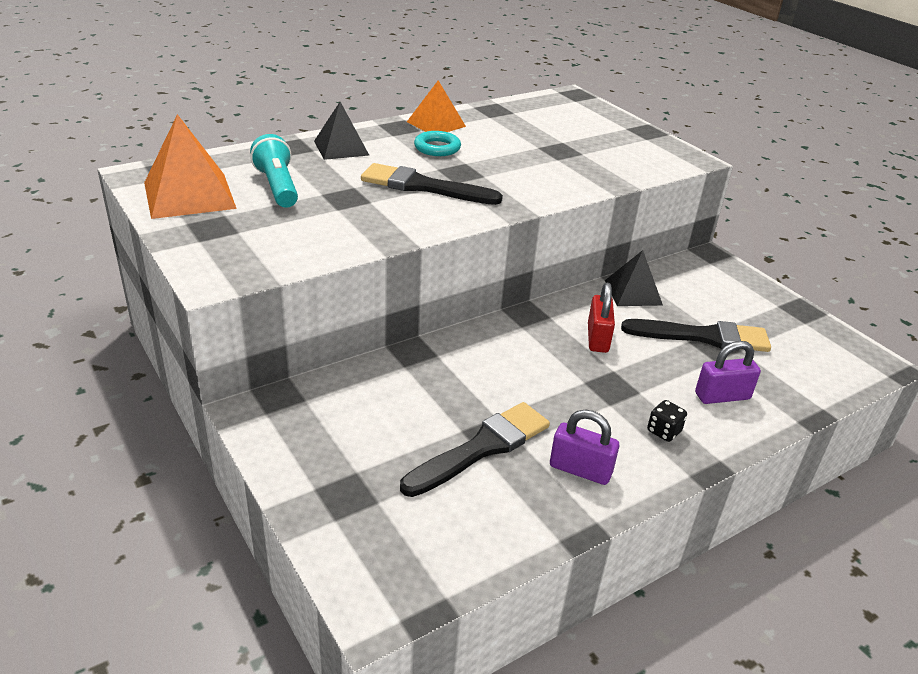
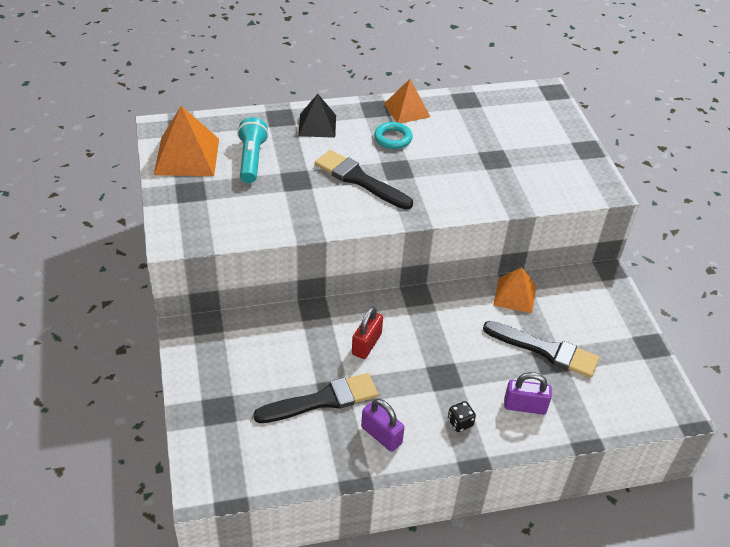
camera: 20 degrees right, 10 degrees up
(597, 338) = (459, 331): red padlock -> red padlock (366, 344)
(633, 292) = (514, 295): black pyramid -> orange pyramid

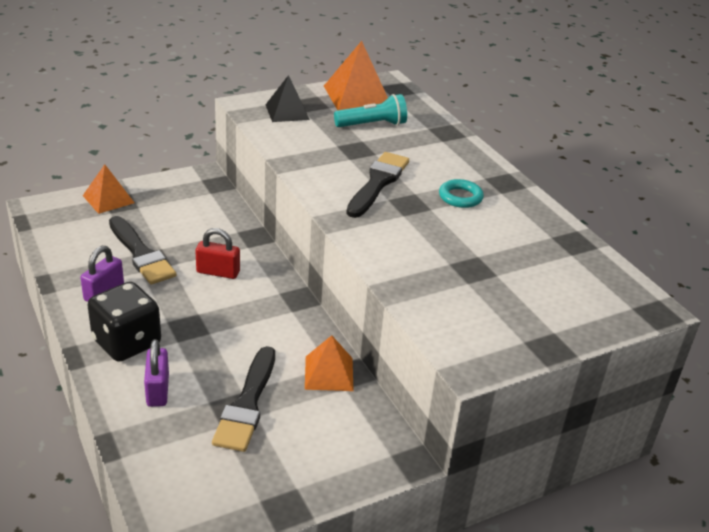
camera: 75 degrees right, 10 degrees down
(317, 125) = (449, 152): black pyramid -> black pyramid (287, 112)
(407, 110) = (519, 202): orange pyramid -> orange pyramid (108, 199)
(460, 423) = (127, 342): black dice -> black dice, size x2.38

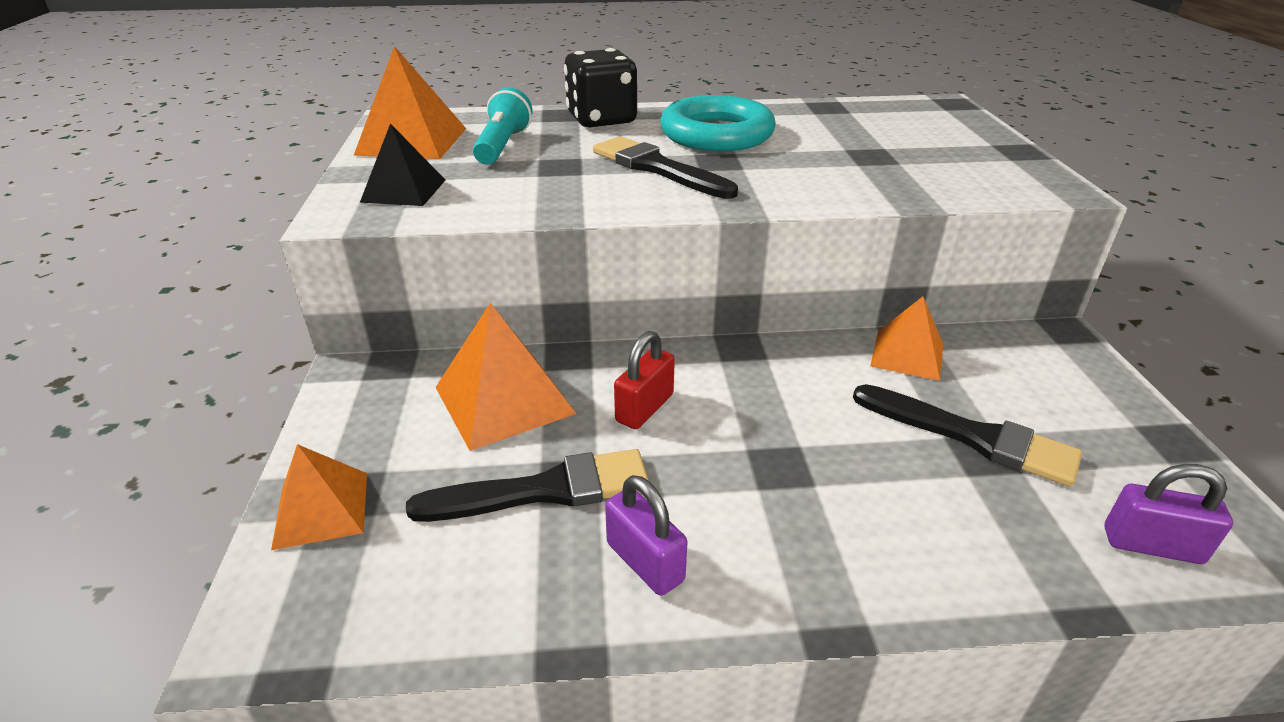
camera: 65 degrees left, 0 degrees up
(127, 342) = (808, 550): black dice -> black dice (601, 120)
(157, 390) = (941, 529): purple padlock -> purple padlock (1152, 545)
(204, 225) = (504, 400): none -> orange pyramid
(460, 197) = (716, 134): turquoise ring -> turquoise ring, size x2.00

